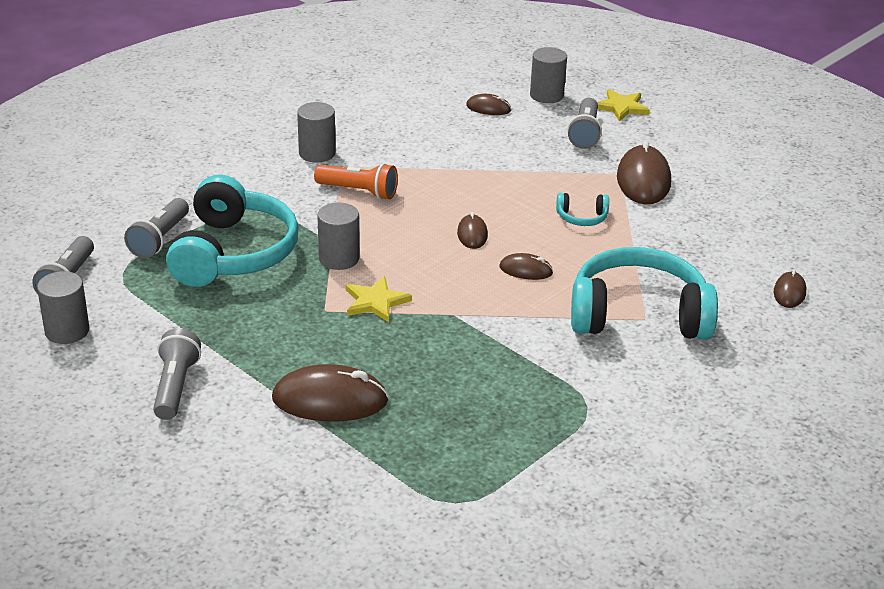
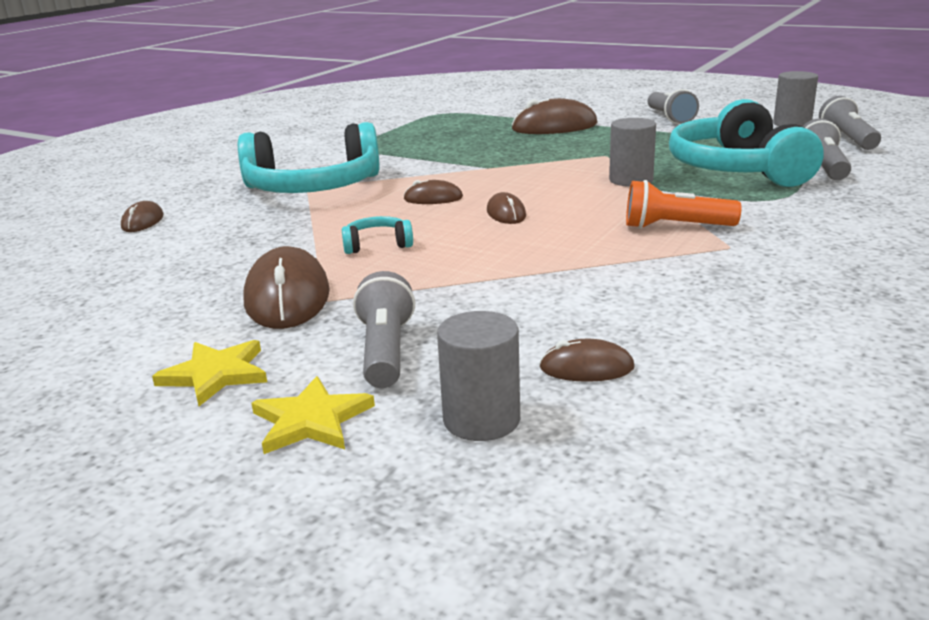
camera: 170 degrees right, 10 degrees down
(317, 153) = (785, 254): grey cylinder -> none
(375, 302) = (566, 164): yellow star -> yellow star (215, 374)

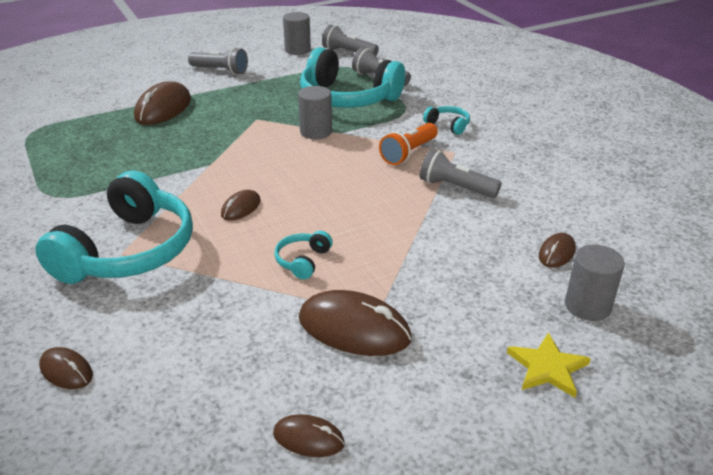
camera: 60 degrees left, 10 degrees up
(215, 374) = (453, 394): yellow star -> none
(385, 351) = (480, 312): grey flashlight -> grey flashlight (455, 187)
(506, 213) = (312, 193): brown mouse -> brown mouse (308, 438)
(792, 226) = (448, 125): none -> turquoise headphones

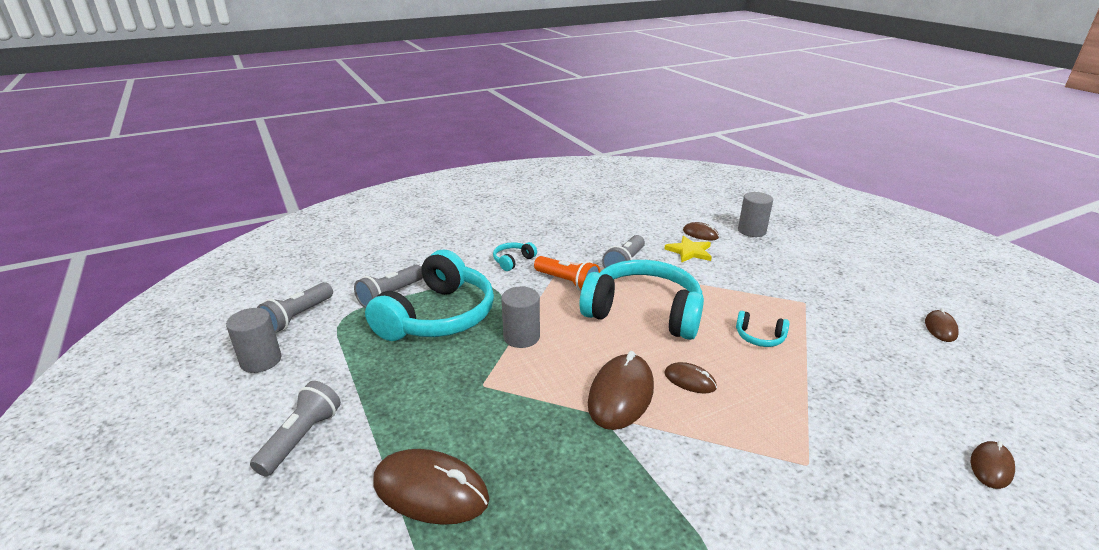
camera: 90 degrees left, 5 degrees down
(128, 251) = (801, 458): turquoise headphones -> turquoise headphones (644, 313)
(354, 328) = (827, 311): brown mouse -> brown mouse (621, 395)
(547, 367) = (815, 248): yellow star -> yellow star (689, 251)

